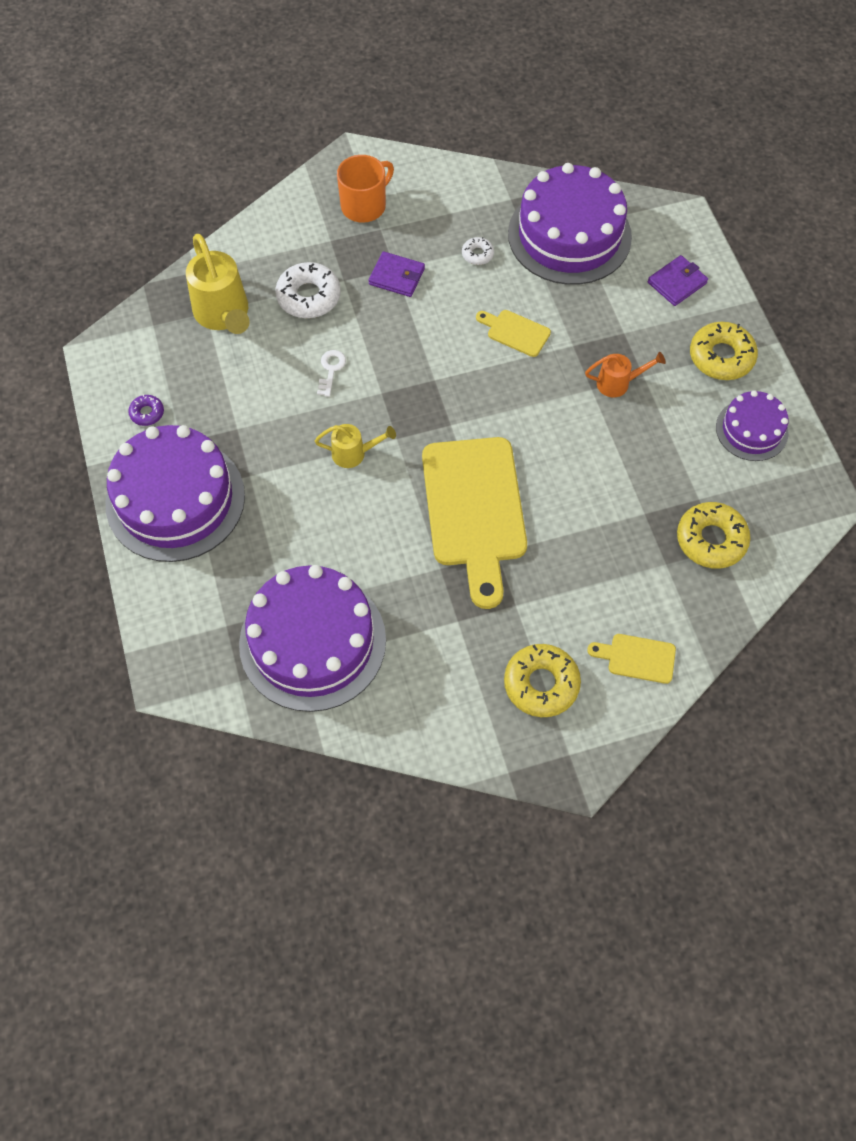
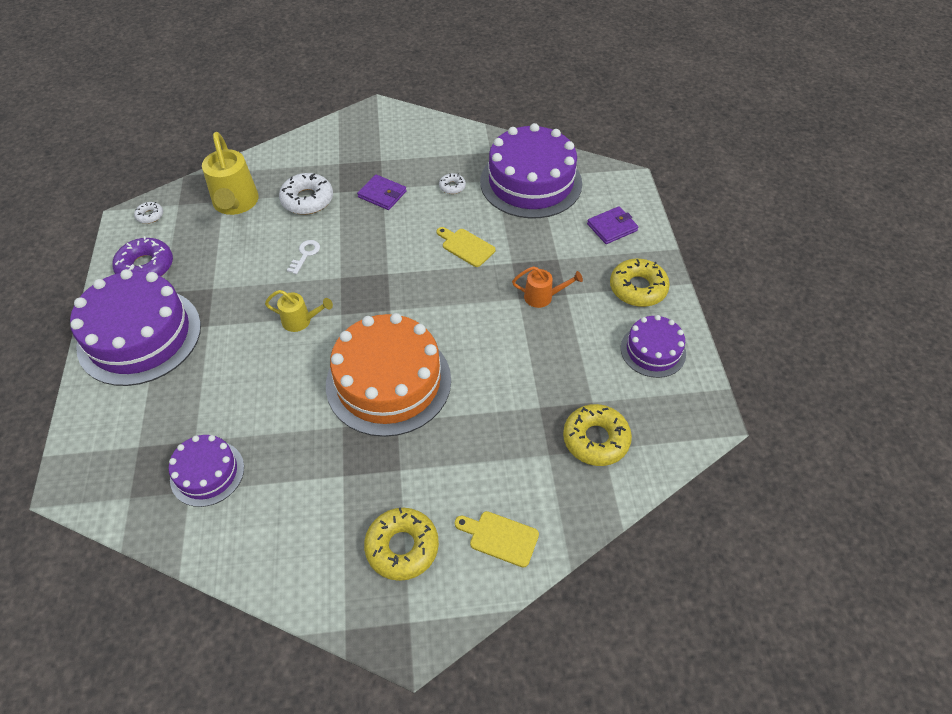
camera: 10 degrees right, 10 degrees down
(124, 345) = (150, 216): none -> white donut
(147, 413) = (146, 267): purple donut -> purple donut, size x1.95
(312, 641) = (207, 473): purple cake -> purple cake, size x0.53
(364, 205) = (374, 143): orange mug -> none
(474, 510) = (388, 382): yellow cutting board -> orange cake

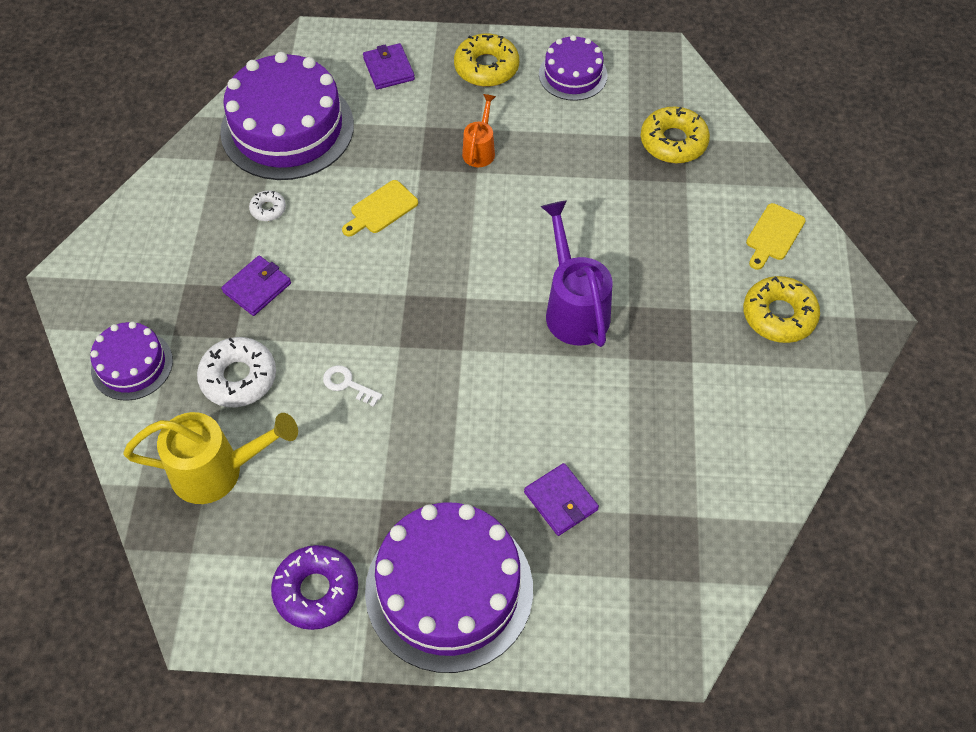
camera: 80 degrees left, 5 degrees up
(150, 216) = (205, 593): white donut -> none
(207, 393) = (560, 501): none -> purple wallet
(207, 473) = (675, 497): purple cake -> purple cake (132, 365)
(300, 321) = (464, 394): yellow watering can -> none
(388, 382) = (574, 309): orange cake -> purple watering can

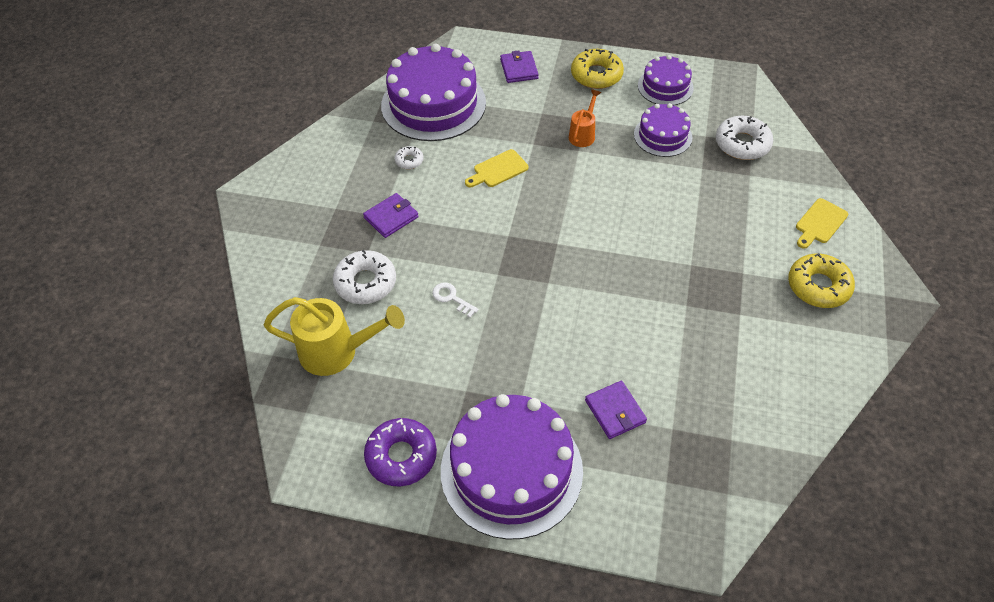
camera: 10 degrees right, 5 degrees down
(132, 365) = (284, 263): purple cake -> purple cake (662, 136)
(574, 309) = (645, 261): purple watering can -> none
(673, 142) = (742, 144): yellow donut -> white donut

